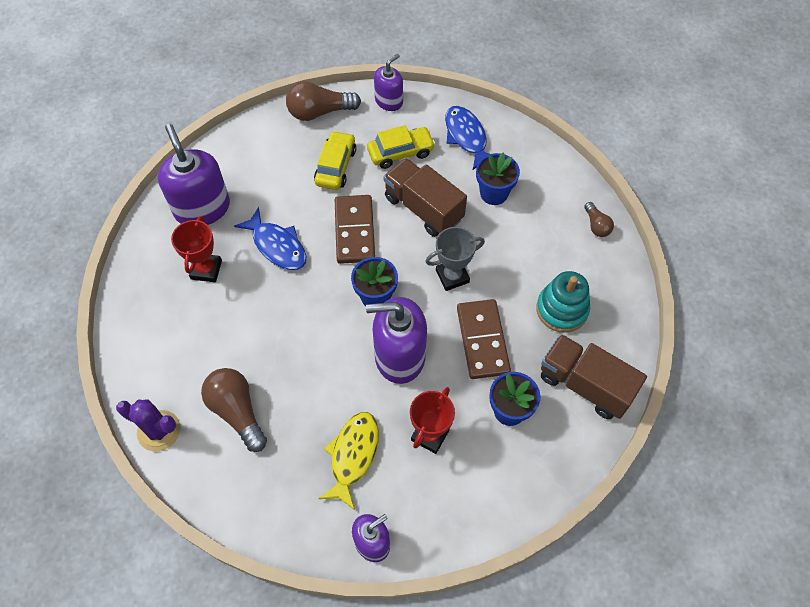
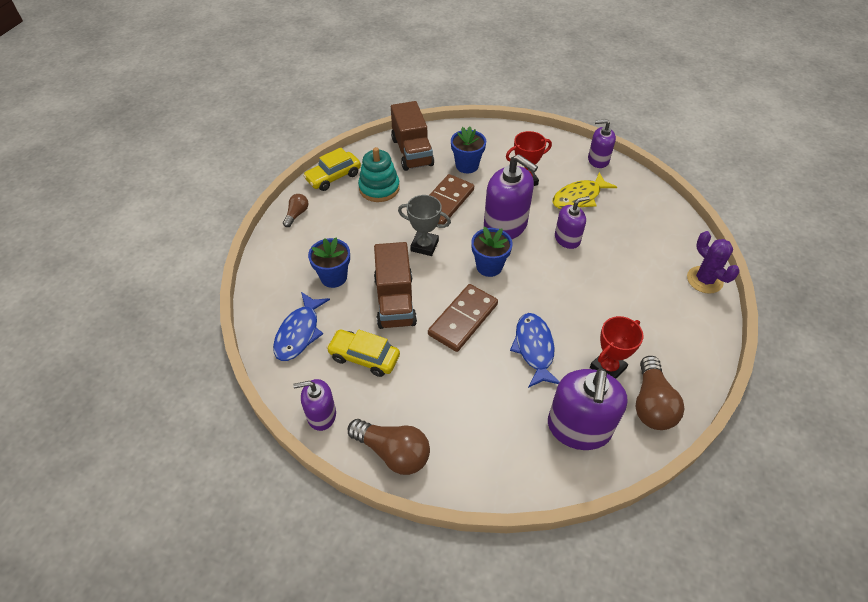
camera: 140 degrees left, 10 degrees down
(237, 411) = (640, 259): brown light bulb -> brown light bulb (651, 404)
(326, 384) = (567, 239): none -> purple soap dispenser
(335, 166) = (429, 384): yellow car -> yellow car (333, 177)

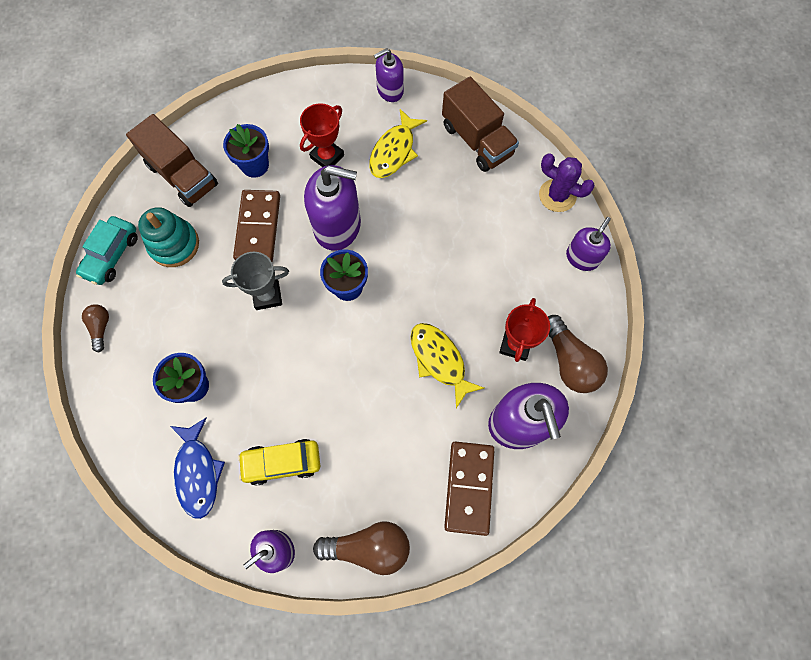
camera: 30 degrees left, 20 degrees up
(333, 177) = (112, 255): yellow car -> turquoise car
(395, 301) = (275, 380): brown truck -> brown truck (477, 140)
(463, 319) = (355, 364): brown domino -> brown domino (469, 487)
(534, 348) = (439, 360): blue fish -> yellow fish
(567, 239) = (408, 211): purple soap dispenser -> purple soap dispenser (582, 257)

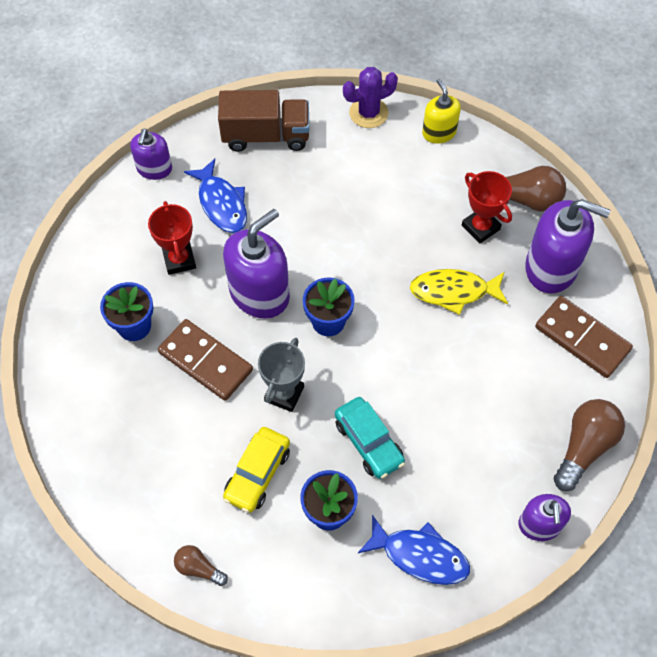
camera: 55 degrees left, 10 degrees down
(112, 255) = (124, 514): turquoise car -> turquoise car (369, 442)
(174, 244) = (161, 448): turquoise stacking toy -> none
(182, 175) = (88, 397): brown truck -> none
(282, 462) = (460, 475): yellow car -> yellow car (257, 474)
(394, 151) = (221, 203): yellow fish -> blue fish
(582, 257) = (439, 132): purple soap dispenser -> yellow soap dispenser

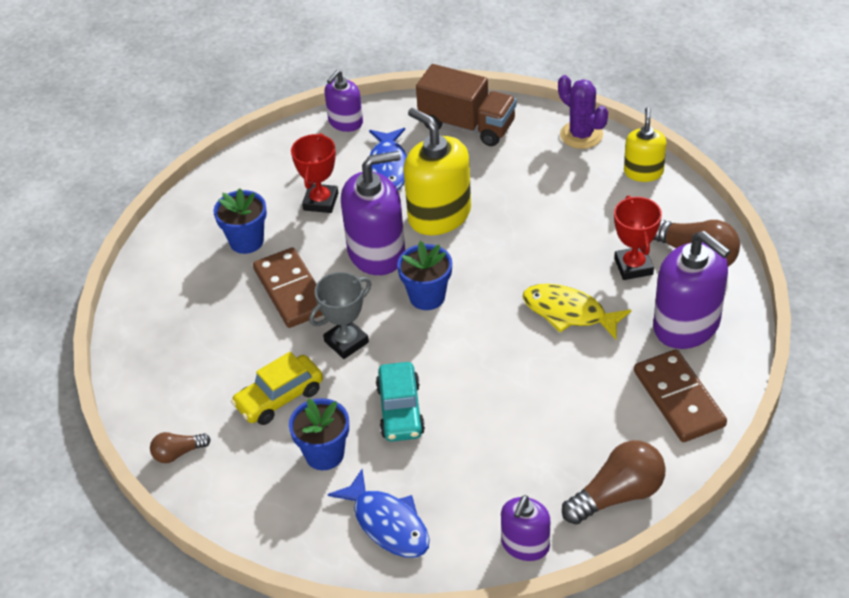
camera: 30 degrees right, 15 degrees down
(199, 568) = (178, 453): brown light bulb -> brown light bulb turned 75 degrees counterclockwise
(292, 235) = (439, 215): none -> yellow soap dispenser
(368, 113) = (581, 135): purple cactus -> purple cactus turned 45 degrees clockwise

